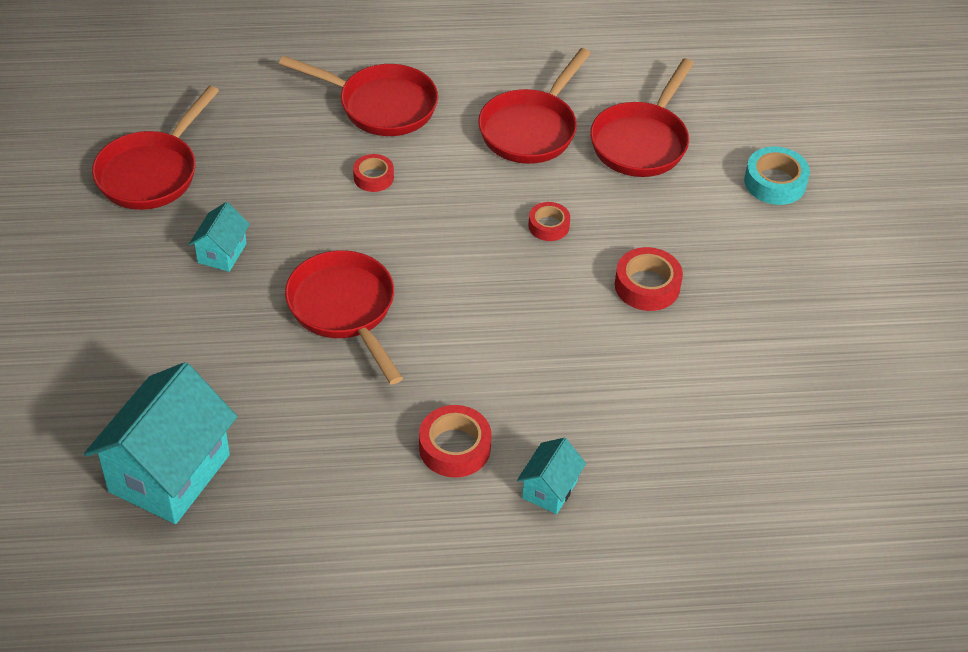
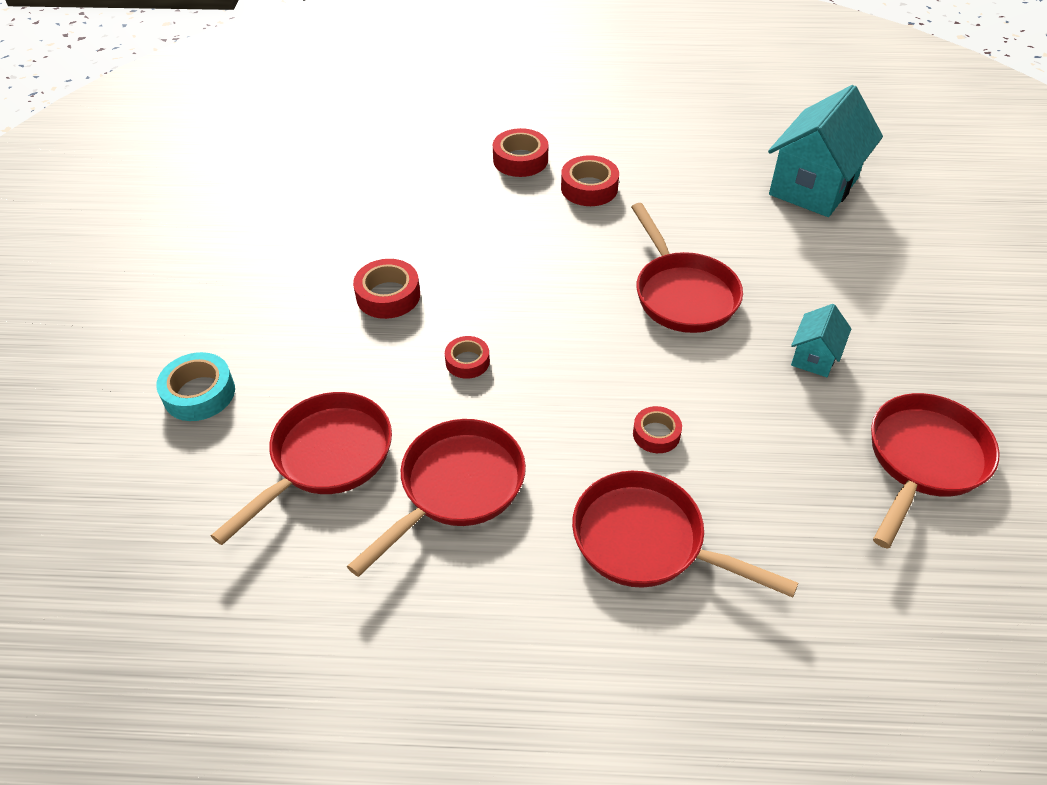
camera: 170 degrees left, 0 degrees up
(549, 489) = (520, 160): turquoise house -> red tape

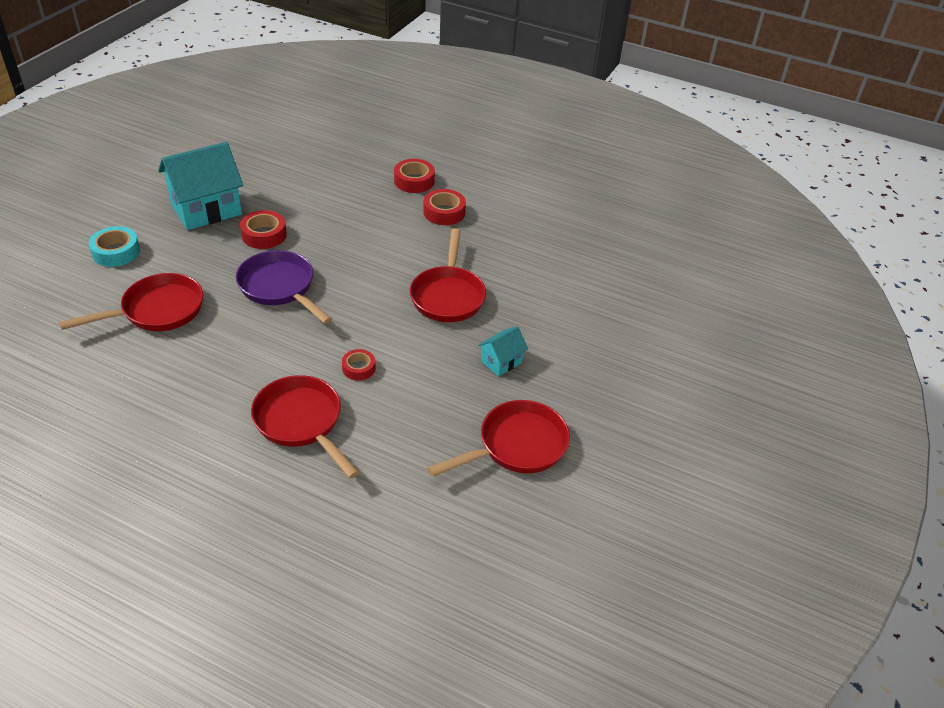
camera: 20 degrees right, 5 degrees down
(456, 488) = (216, 353): red pan -> none
(467, 362) = (280, 288): red tape -> purple pan
(813, 186) = (601, 260): turquoise house -> turquoise house (206, 210)

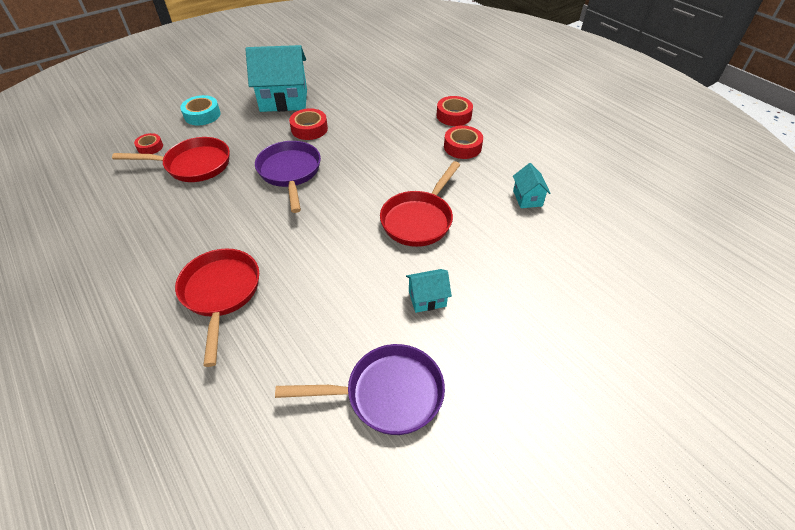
camera: 30 degrees right, 5 degrees up
(358, 368) = (300, 261): red tape -> red tape (150, 147)
(516, 446) = (387, 394): red pan -> purple pan
(536, 246) = (527, 198): none -> turquoise house

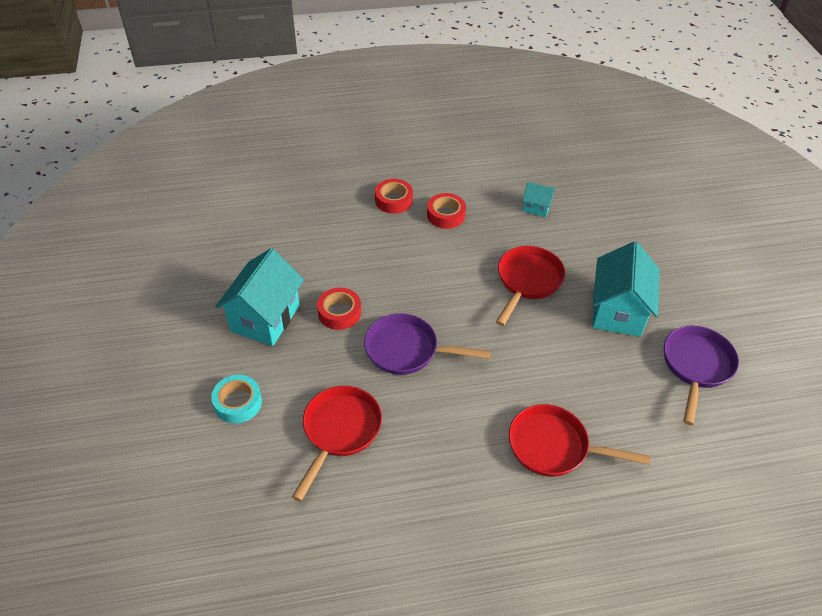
camera: 65 degrees left, 0 degrees up
(150, 147) = (273, 469): red tape -> none
(419, 219) = (527, 281): red pan -> red pan turned 120 degrees counterclockwise
(427, 299) = (618, 311): turquoise house -> turquoise house, size x2.07

